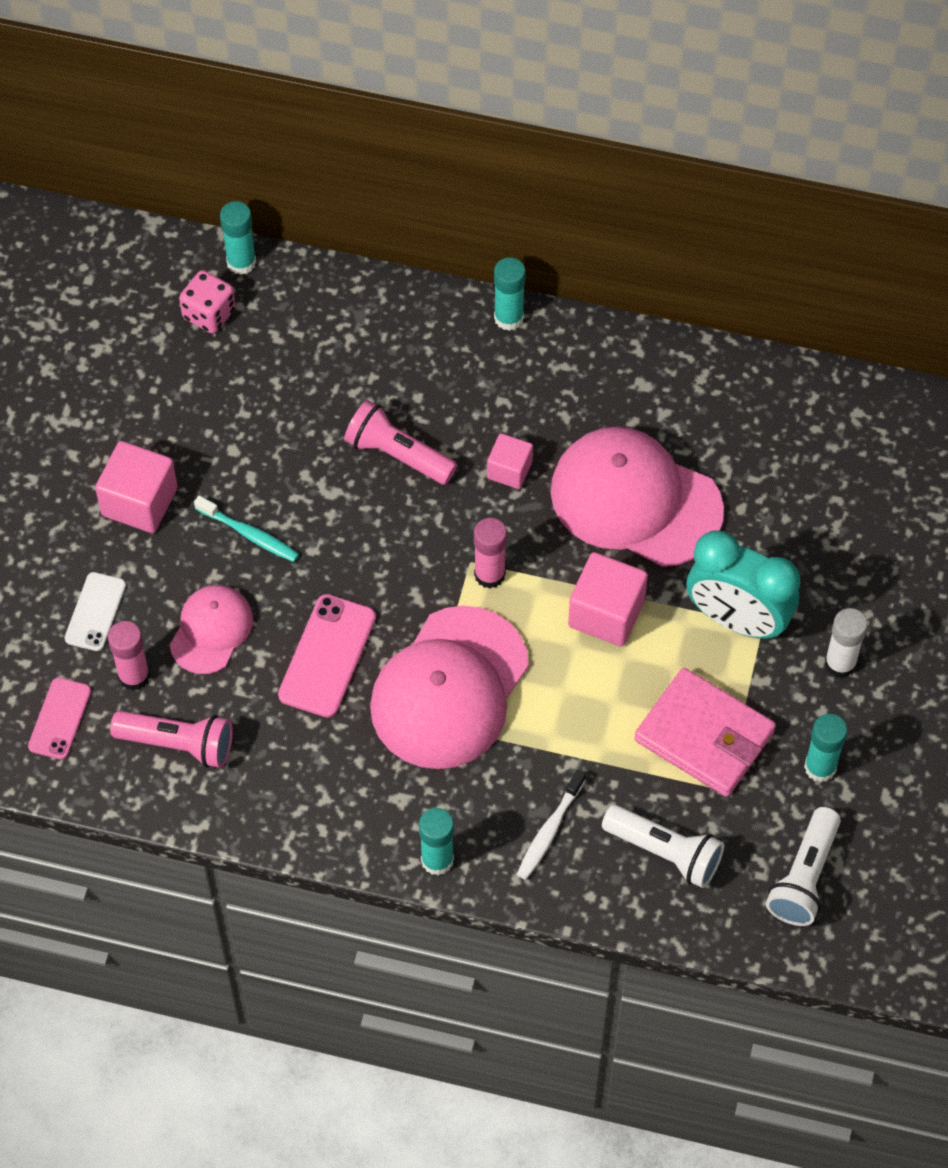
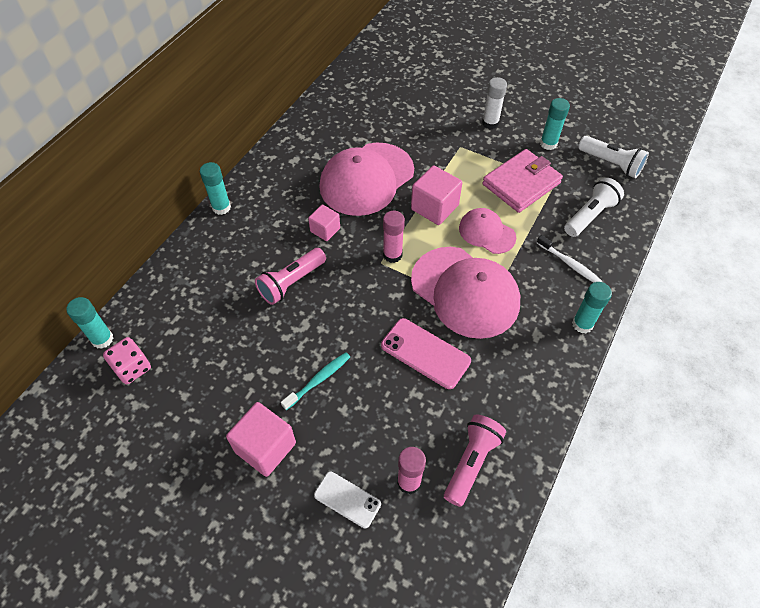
camera: 75 degrees left, 5 degrees down
(59, 718) = (432, 547): pink phone -> none
(211, 630) = (386, 420): pink cap -> pink cap (486, 232)
(737, 619) = (454, 155): turquoise clock -> none

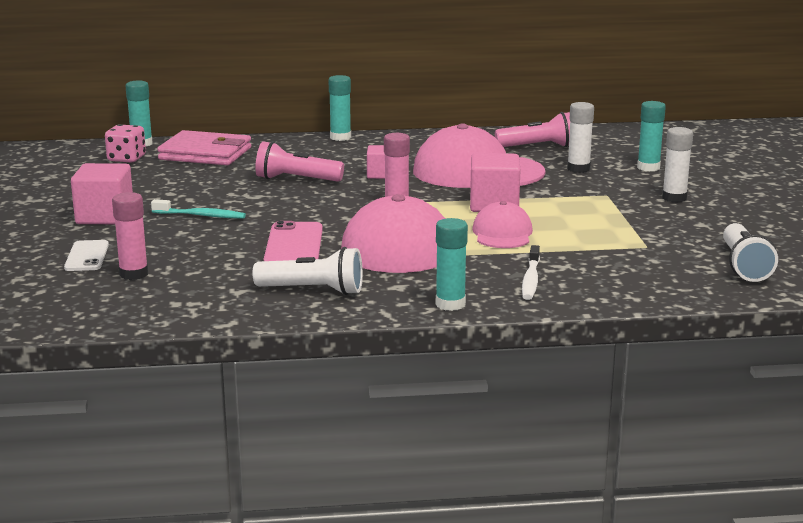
camera: 55 degrees right, 35 degrees down
(405, 130) = (578, 169): none -> white glue stick
(471, 462) = (189, 294): pink flashlight -> pink flashlight (539, 147)
(521, 183) = (609, 232): pink wallet -> pink wallet (205, 154)
(548, 144) = (704, 230): turquoise glue stick -> turquoise glue stick (648, 167)
(590, 215) = (629, 274): white flashlight -> white flashlight (313, 291)

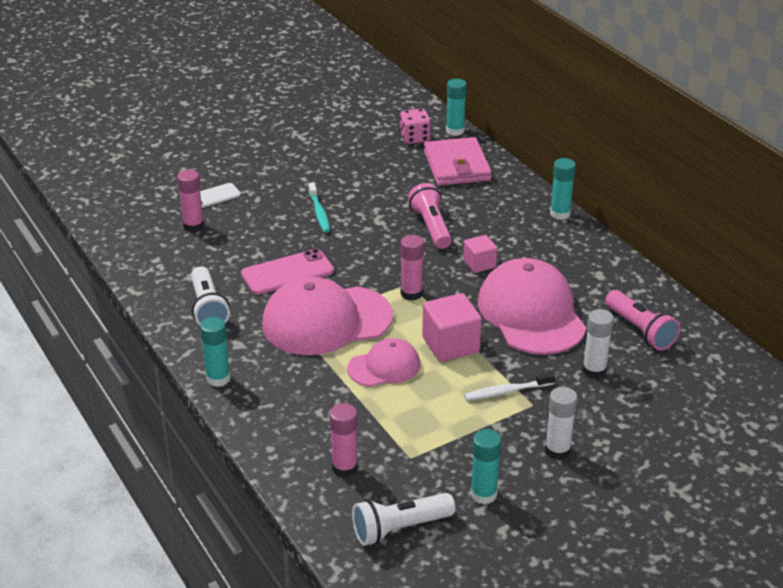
camera: 65 degrees right, 15 degrees up
(105, 216) = (289, 175): pink cube -> none
(530, 280) = (290, 407): white toothbrush -> white toothbrush (506, 391)
(644, 273) = (344, 468): none -> pink glue stick
(648, 167) = (639, 415): turquoise glue stick -> turquoise glue stick (483, 494)

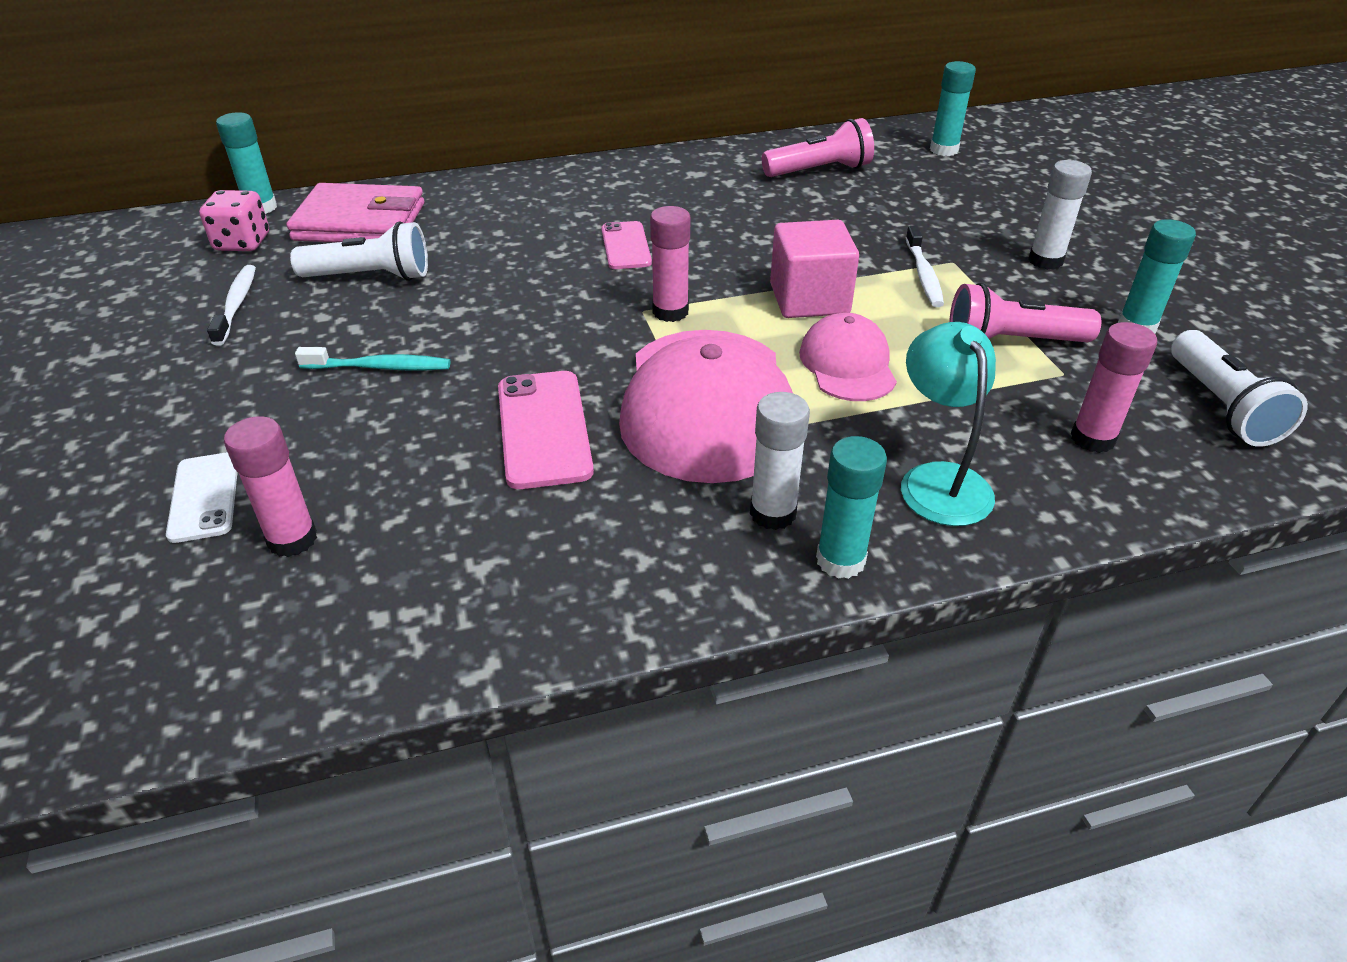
camera: 75 degrees left, 5 degrees up
(208, 308) = (607, 550): white flashlight -> white flashlight (370, 277)
(287, 408) = (938, 480): none -> turquoise lamp
(355, 156) = (236, 304): none -> white toothbrush
(431, 227) = (506, 268): pink flashlight -> pink flashlight (1011, 341)
(479, 264) = (626, 246): pink cube -> pink phone
(531, 313) = (758, 229): pink cap -> none
(560, 214) = (546, 172): turquoise glue stick -> turquoise glue stick (944, 150)
(594, 370) = (891, 211): white glue stick -> white glue stick (773, 513)

